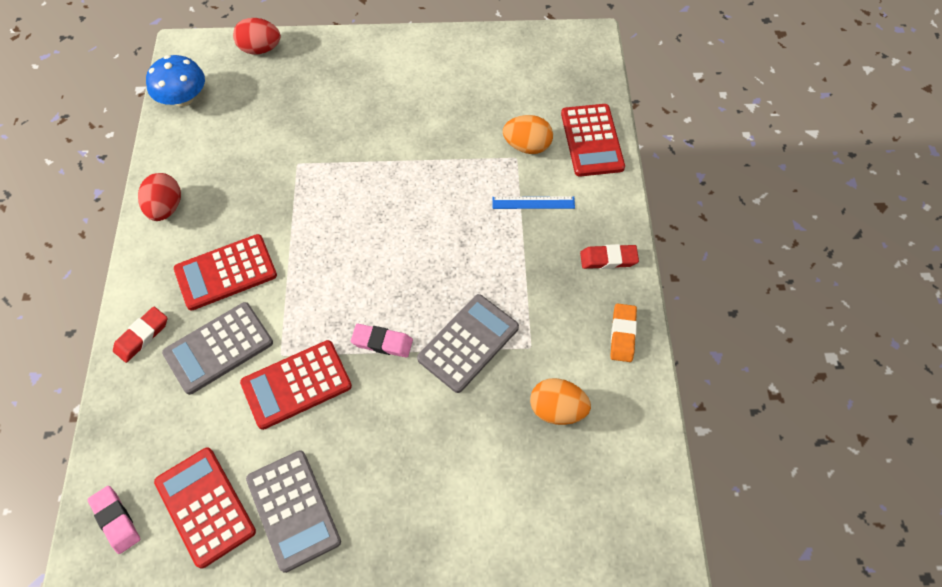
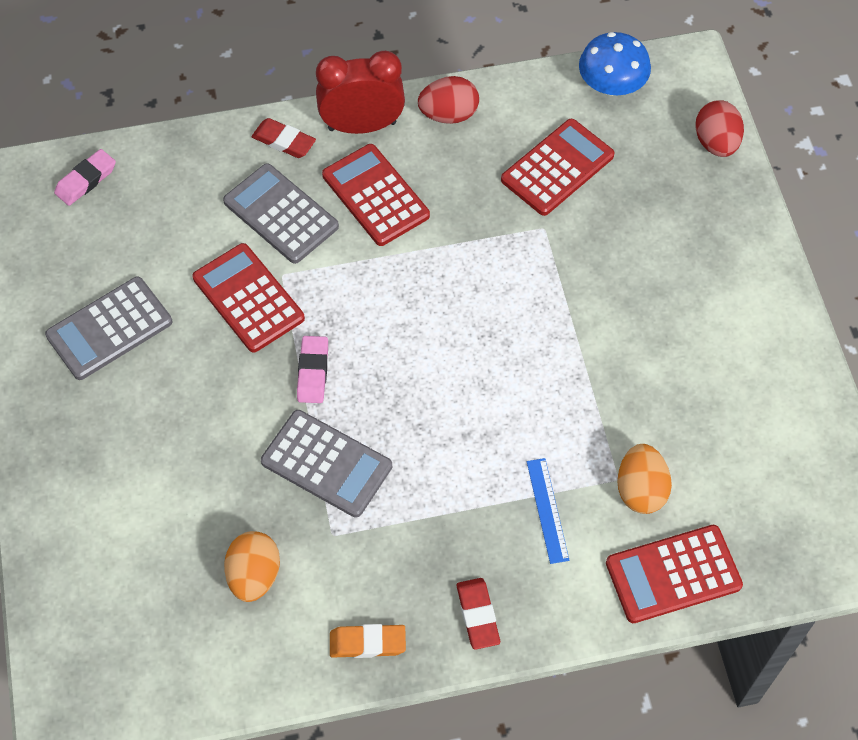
camera: 80 degrees right, 0 degrees up
(150, 272) = (362, 126): none -> red clock
(205, 506) = (106, 250): red calculator -> red calculator (557, 168)

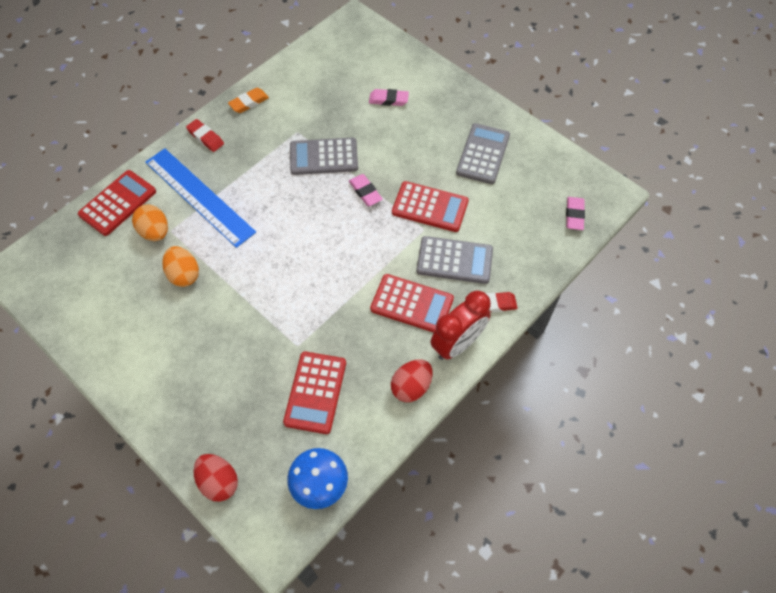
camera: 145 degrees right, 0 degrees up
(153, 504) = (388, 100): none -> pink eraser
(254, 575) = (319, 99): orange egg -> orange egg (184, 274)
(547, 510) = (199, 197): blue ruler -> blue ruler, size x2.24

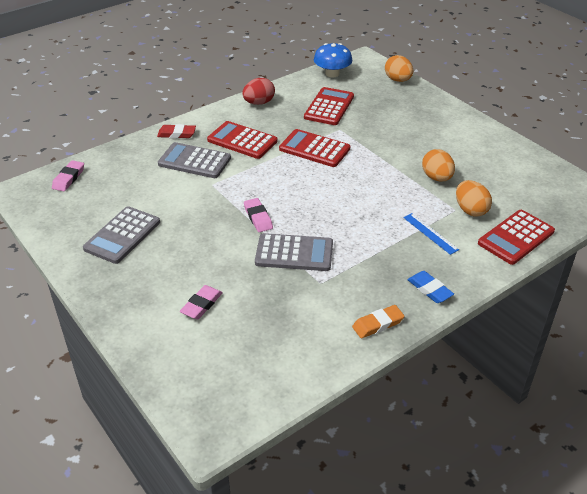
camera: 170 degrees left, 20 degrees down
(199, 197) = (430, 233): blue ruler -> blue ruler, size x0.45
(205, 137) = (429, 289): red eraser -> blue eraser
(219, 482) = (398, 80): red egg -> orange egg
(388, 100) = (201, 305): pink eraser -> pink eraser turned 75 degrees counterclockwise
(430, 207) = (199, 199): red calculator -> red calculator (314, 149)
(457, 344) = (216, 118): red clock -> none

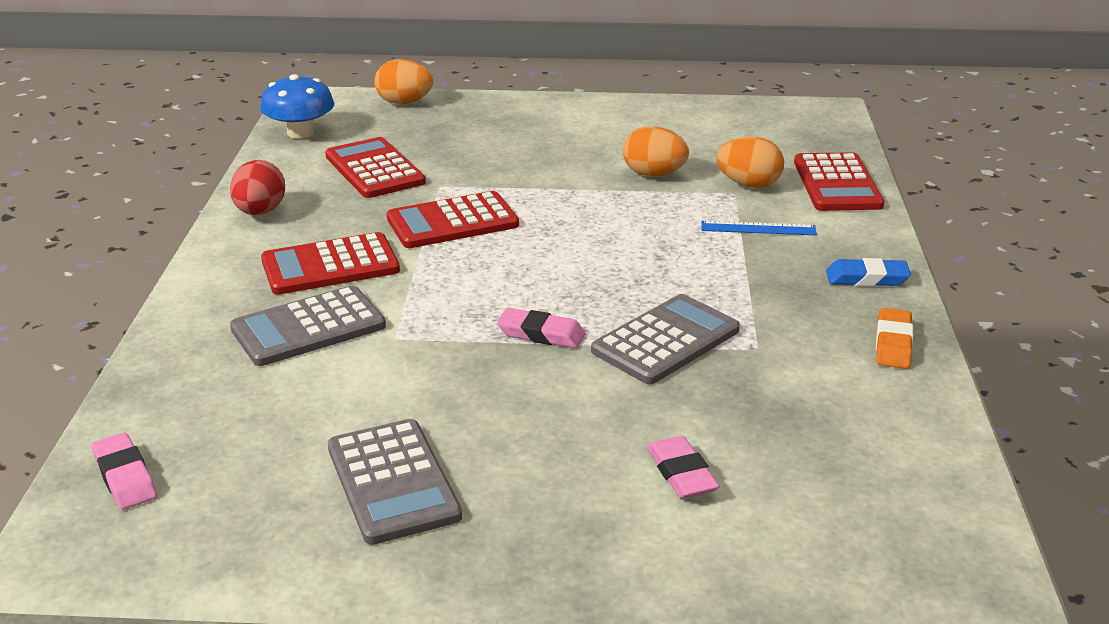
camera: 50 degrees left, 10 degrees down
(176, 134) = (204, 313): red eraser -> none

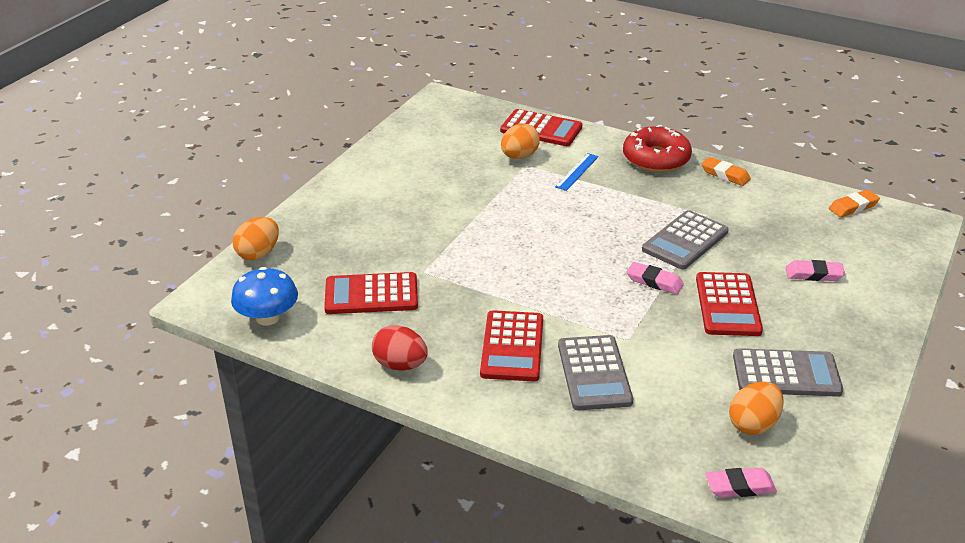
camera: 65 degrees left, 5 degrees up
(452, 222) = (485, 279): red calculator -> red calculator (728, 305)
(541, 334) = (654, 281): pink eraser -> pink eraser turned 75 degrees clockwise
(654, 174) = (478, 184): orange egg -> orange egg (753, 424)
(665, 340) = (685, 241): grey calculator -> grey calculator turned 120 degrees counterclockwise
(867, 278) = (656, 158): blue eraser -> red donut
(942, 490) = (853, 207): none -> orange eraser

